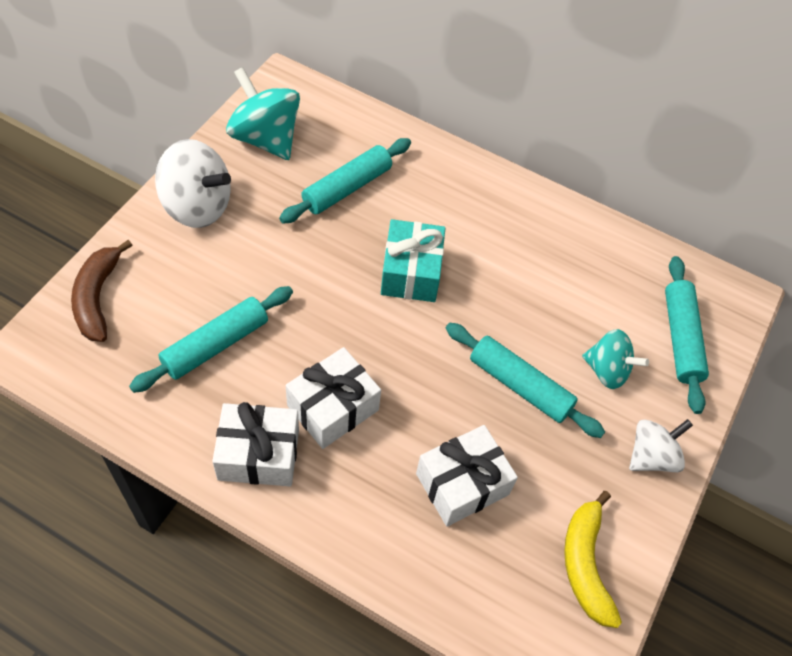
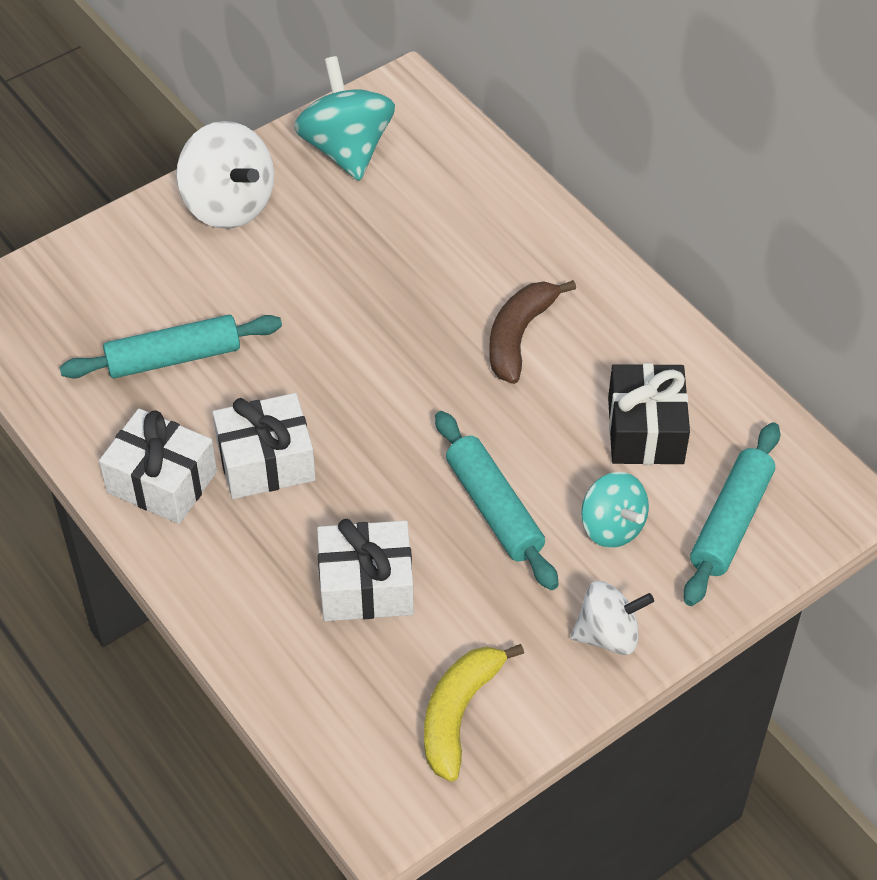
camera: 30 degrees right, 5 degrees down
(97, 298) = (74, 272): brown banana -> brown banana (519, 336)
(347, 188) = (412, 231): turquoise rolling pin -> none
(411, 272) = (436, 347): turquoise gift -> none
(588, 289) = (645, 430): none -> black gift

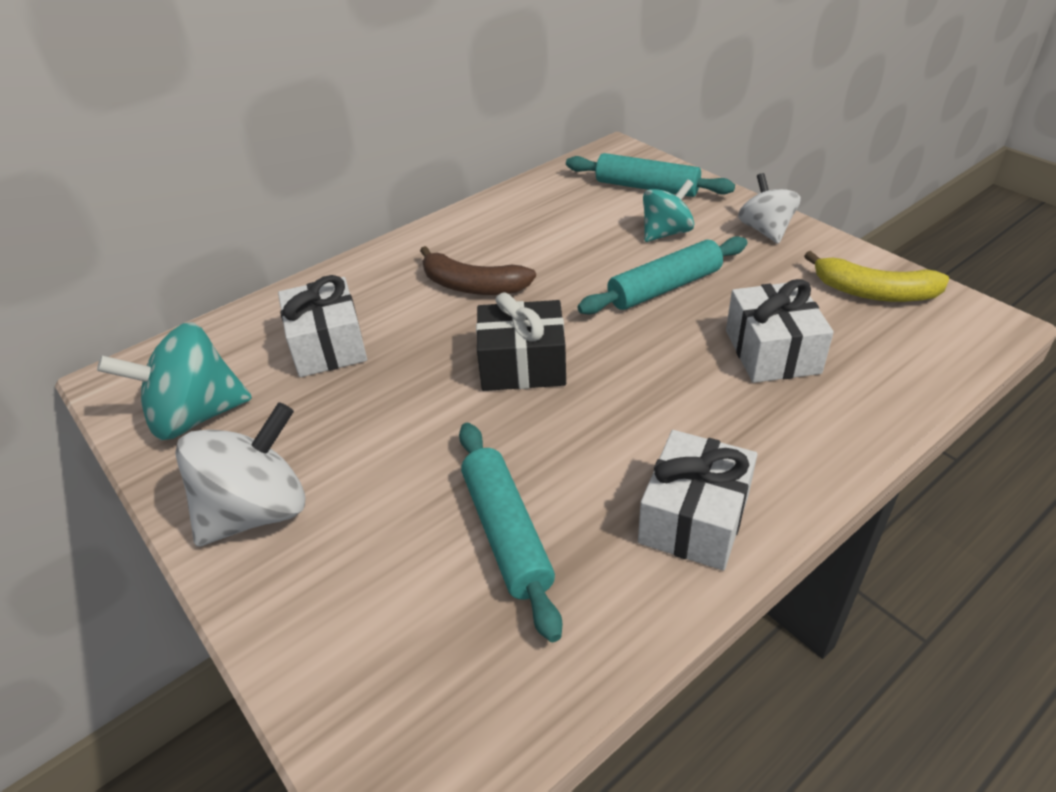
camera: 90 degrees left, 10 degrees down
(266, 462) = (646, 433): white gift -> white gift (328, 345)
(645, 430) = (569, 222): black gift -> black gift (522, 365)

